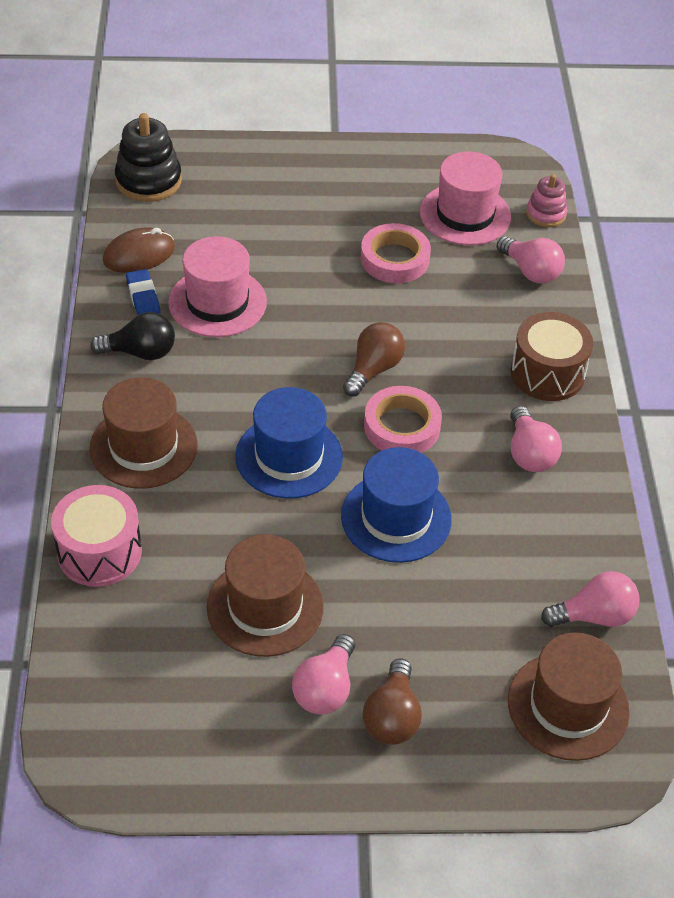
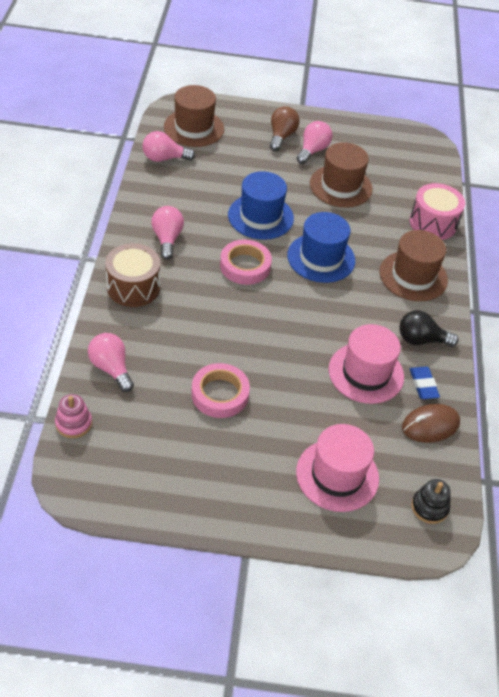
camera: 175 degrees left, 0 degrees up
(148, 181) = (429, 507): black stacking toy -> black stacking toy, size x0.61
(373, 369) = (256, 306): brown light bulb -> none
(465, 214) = (146, 432): pink hat -> pink hat (337, 475)

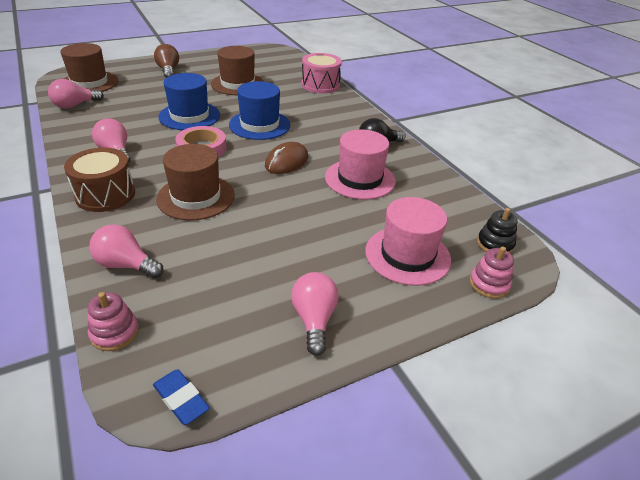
camera: 30 degrees left, 10 degrees down
(220, 394) = (254, 241): pink tape -> none
(313, 150) = (199, 72): pink light bulb -> pink light bulb (314, 320)
(383, 539) = (489, 284): none -> pink stacking toy
(413, 276) = (335, 114): brown hat -> brown hat (196, 197)
(423, 385) = (407, 170): blue eraser -> blue eraser (181, 399)
(430, 425) = (437, 192): brown mouse -> brown mouse (286, 162)

